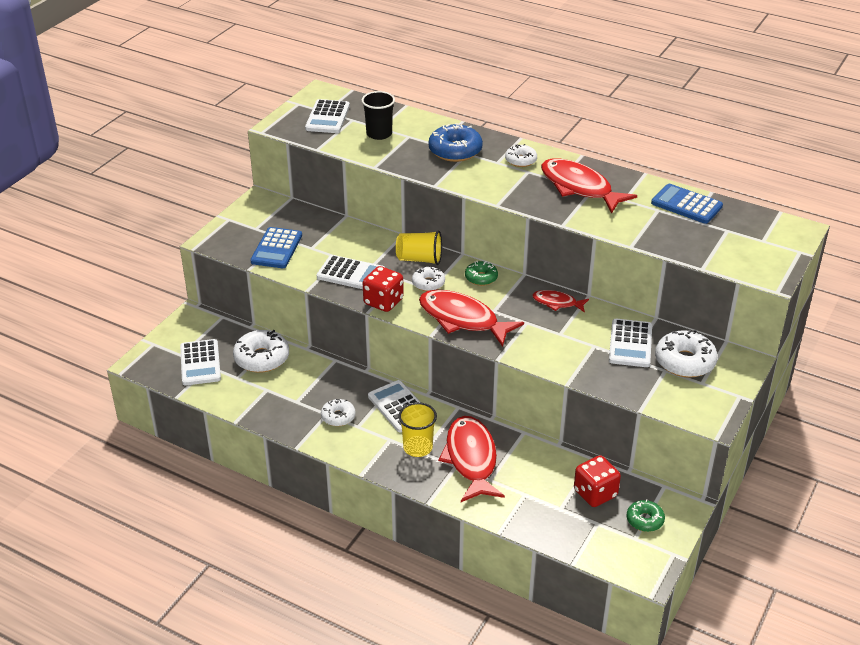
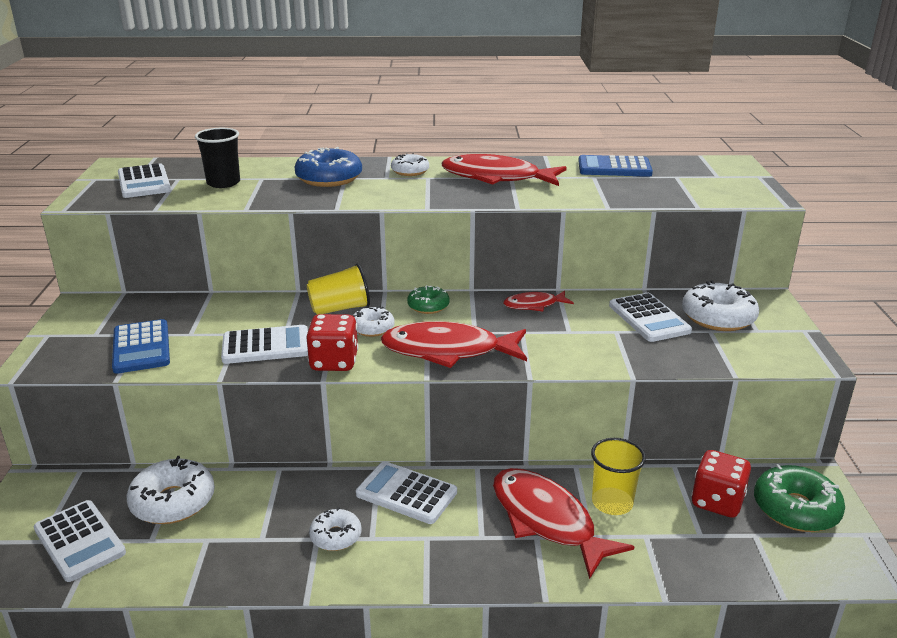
camera: 30 degrees left, 10 degrees down
(418, 447) = (471, 533): yellow cup -> yellow cup (612, 503)
(645, 520) = (795, 509): green donut -> green donut, size x1.70

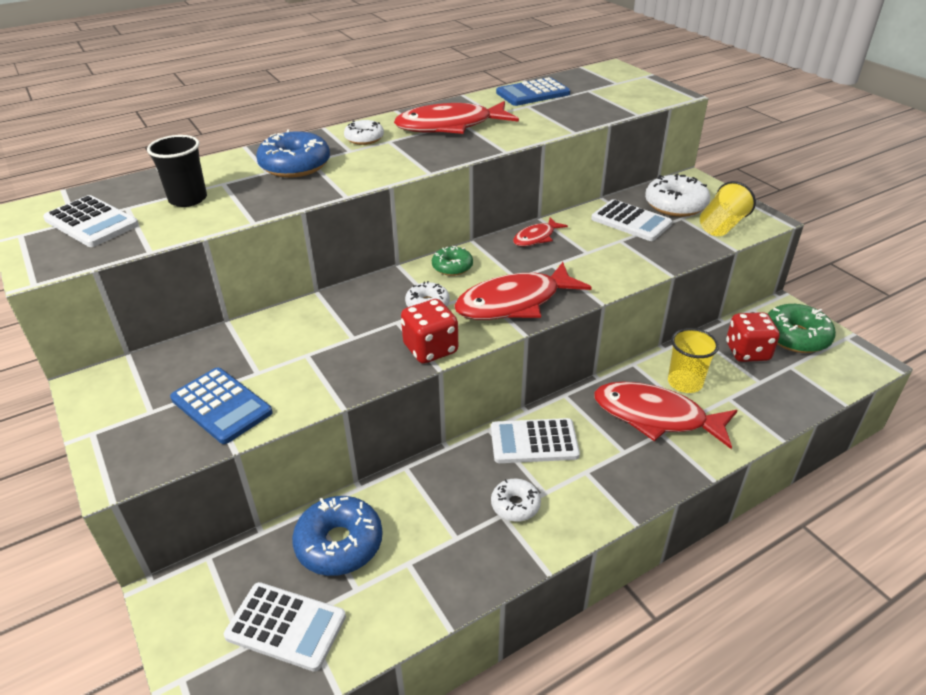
camera: 30 degrees left, 10 degrees up
(173, 502) = (339, 543): white donut -> blue donut
(266, 346) = (349, 357): white calculator -> none
(340, 309) = (377, 295): yellow cup -> yellow cup (722, 226)

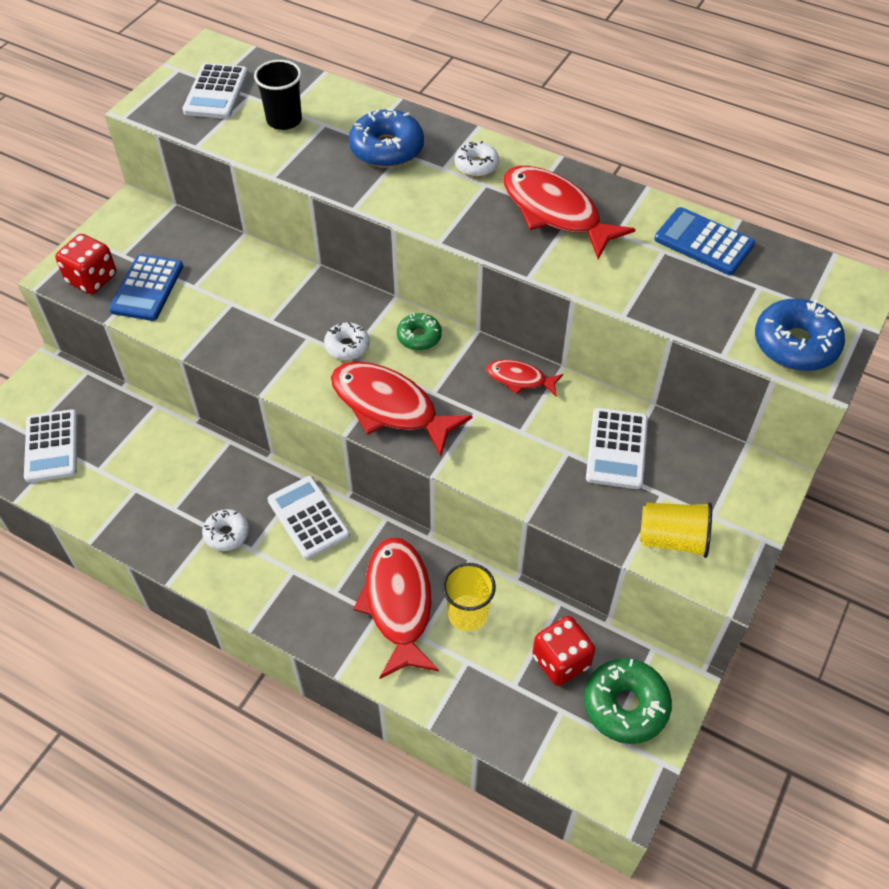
camera: 60 degrees right, 15 degrees up
(339, 543) = (133, 438): blue donut -> blue donut (795, 344)
(430, 349) = (284, 377): red dice -> red dice (92, 279)
(675, 205) = (690, 480): white donut -> none

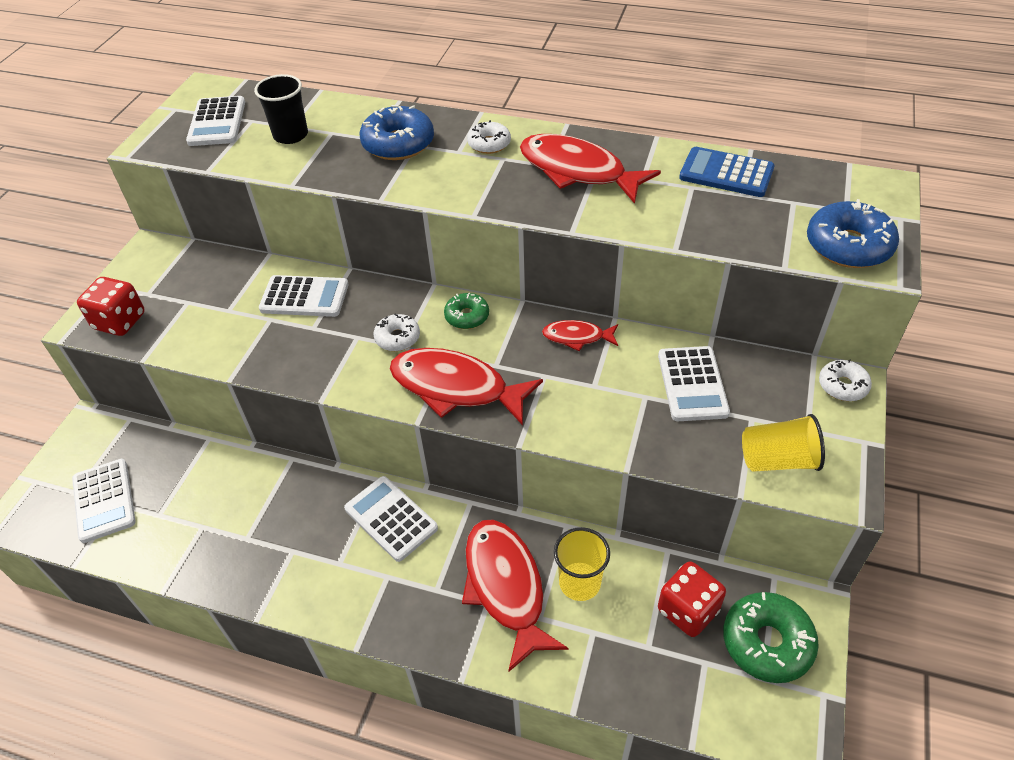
camera: 10 degrees left, 5 degrees down
(147, 288) = (179, 320): blue calculator -> none
(226, 534) = (309, 553): white donut -> white donut (842, 386)
(268, 287) = (304, 297): none -> white calculator

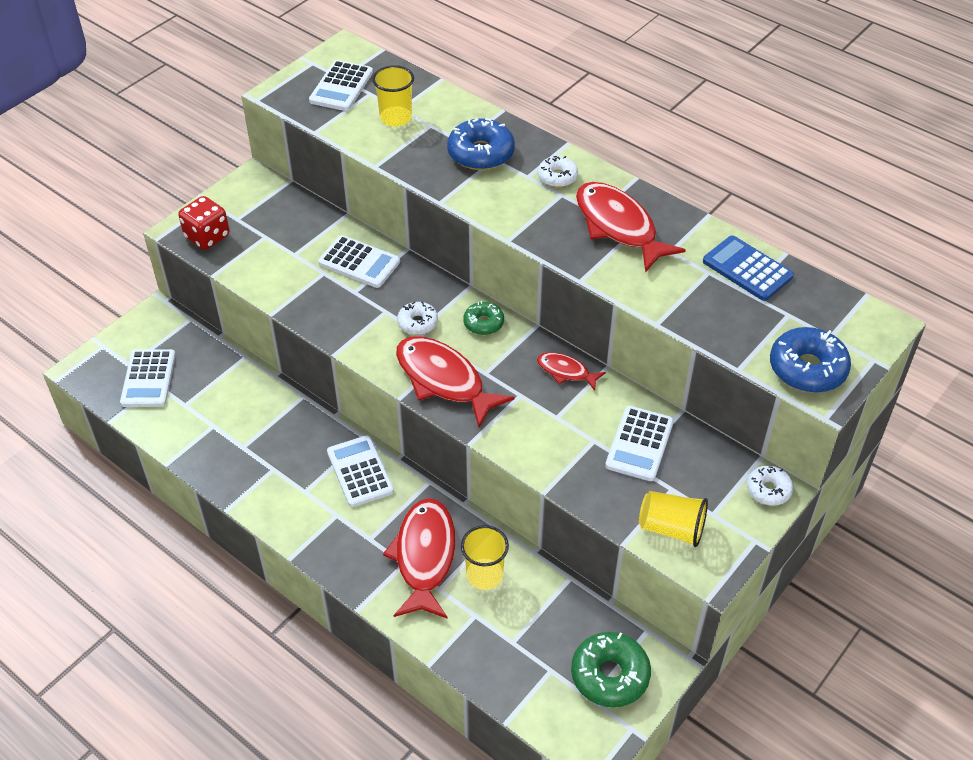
camera: 20 degrees right, 0 degrees up
(290, 135) = (396, 118): black cup -> yellow cup
(687, 610) = (560, 628): red dice -> none

